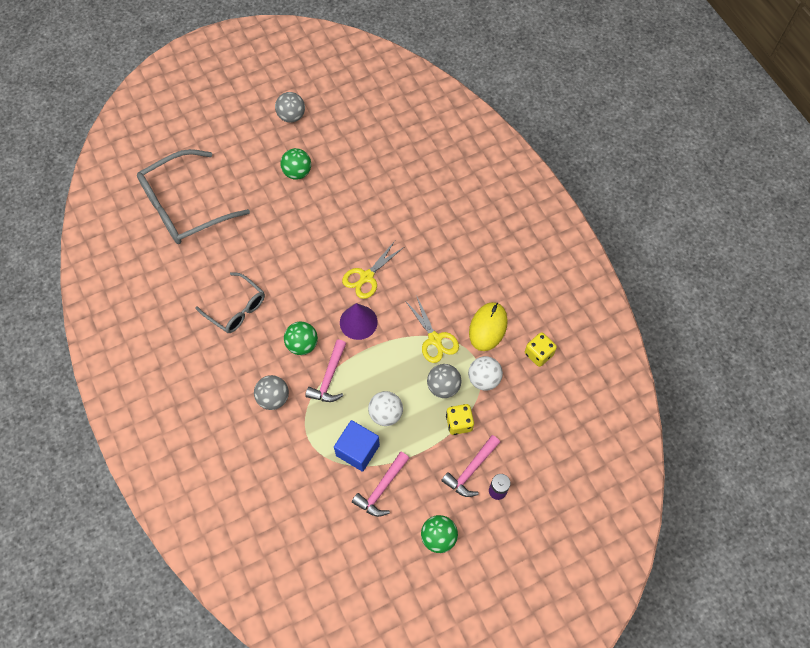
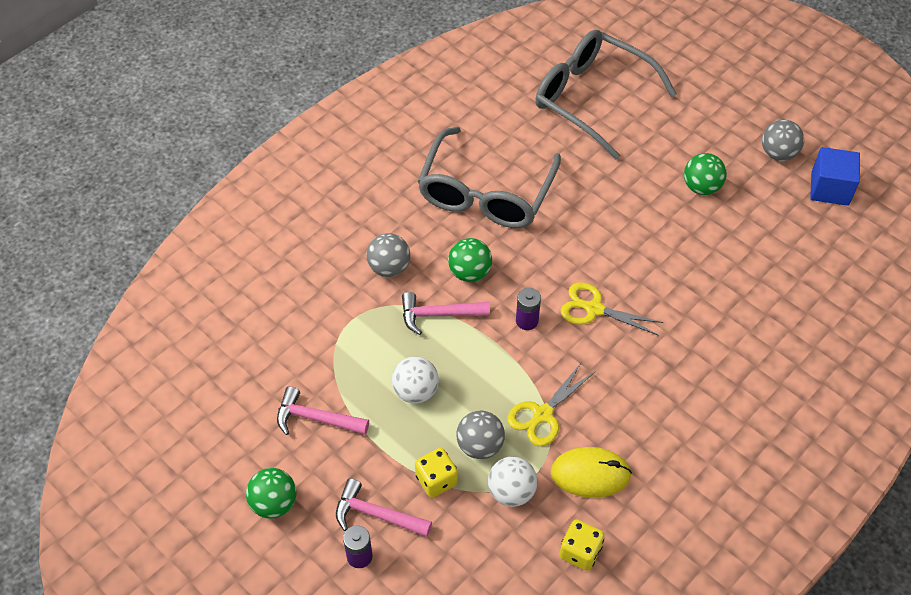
camera: 70 degrees right, 10 degrees down
(236, 308) = (486, 192): grey glasses -> grey glasses, size x1.72
(357, 450) = (356, 376): blue cube -> blue cube (830, 188)
(358, 322) = (527, 321): purple cone -> purple battery

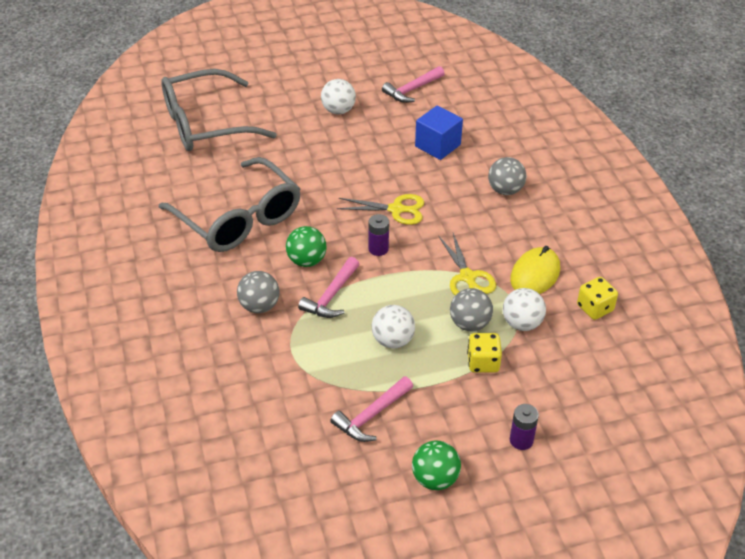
camera: 60 degrees left, 10 degrees down
(376, 514) = (490, 413): pink hammer -> pink hammer (412, 90)
(593, 309) = (397, 209): yellow scissors -> yellow scissors turned 135 degrees counterclockwise
(701, 187) = (338, 110): green ball -> white ball
(778, 153) = (343, 65): grey ball -> grey ball (505, 190)
(830, 188) = (392, 58): blue cube -> blue cube (437, 145)

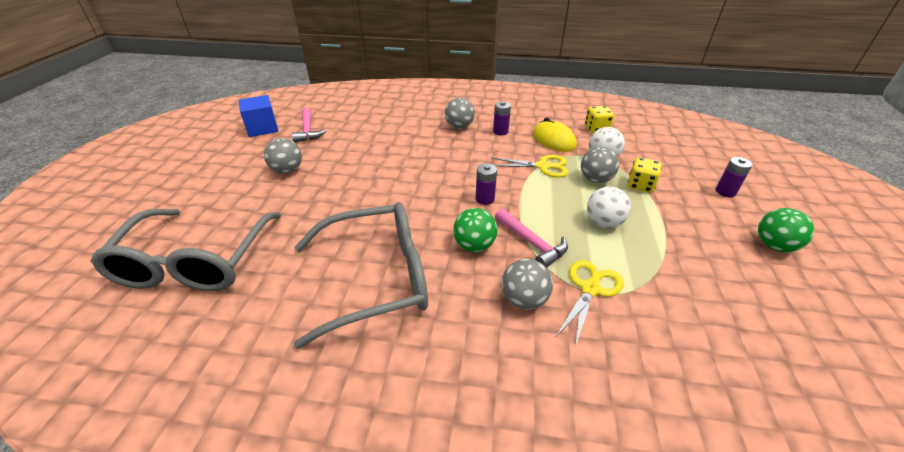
camera: 65 degrees left, 5 degrees down
(338, 110) = (287, 170): white ball -> grey ball
(371, 416) = (698, 262): pink hammer -> none
(397, 209) = (443, 176): yellow scissors -> yellow scissors (590, 288)
(437, 145) = (385, 138): blue cube -> blue cube (262, 128)
(520, 226) = (500, 132): none -> purple battery

